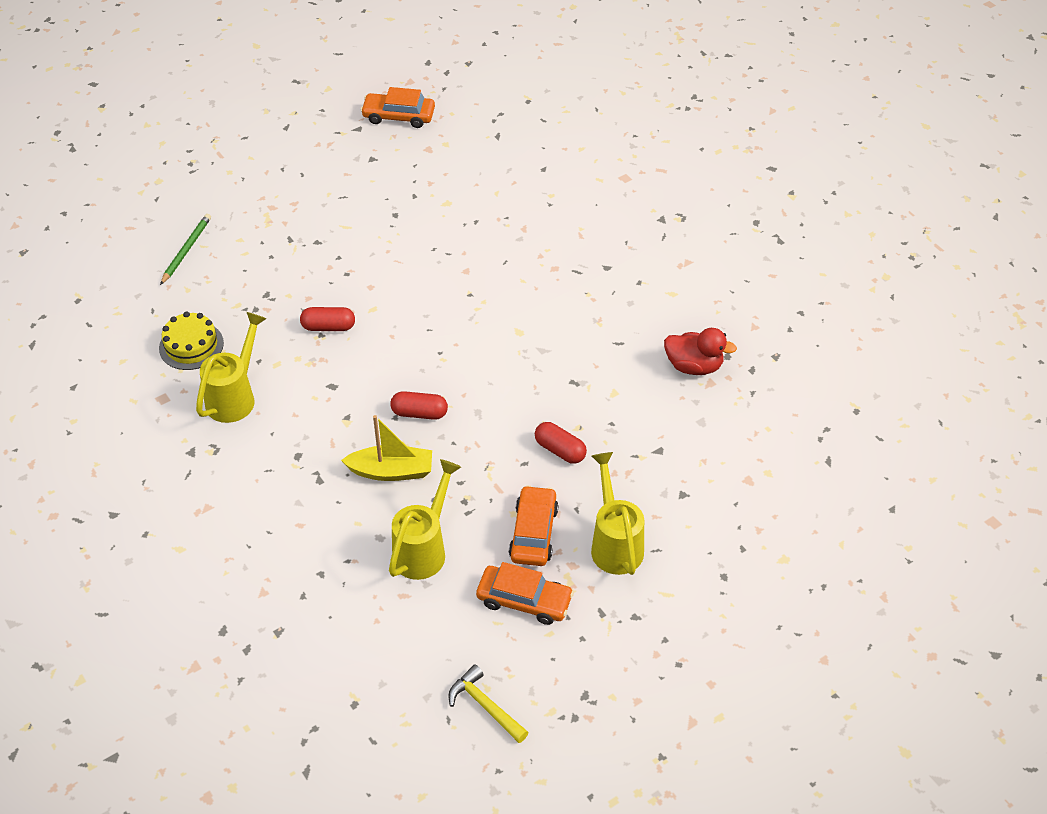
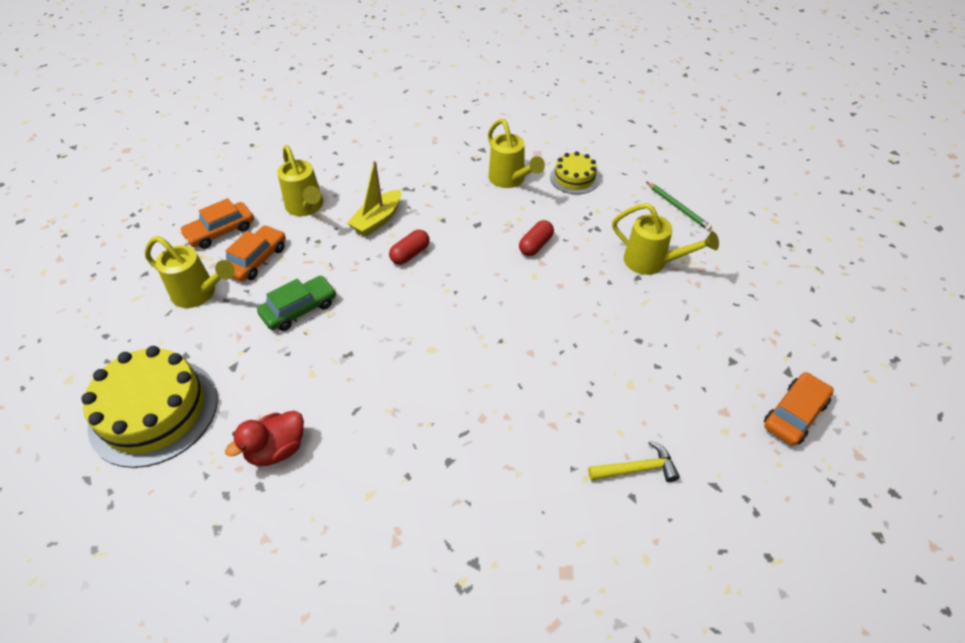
camera: 125 degrees right, 0 degrees up
(288, 239) = (652, 263): none -> yellow watering can
(485, 706) = (186, 186): yellow hammer -> yellow hammer (636, 469)
(533, 533) = (256, 260): orange car -> orange car turned 105 degrees counterclockwise
(560, 450) = (299, 309): red capsule -> green car
(745, 468) = (154, 411): none -> yellow cake

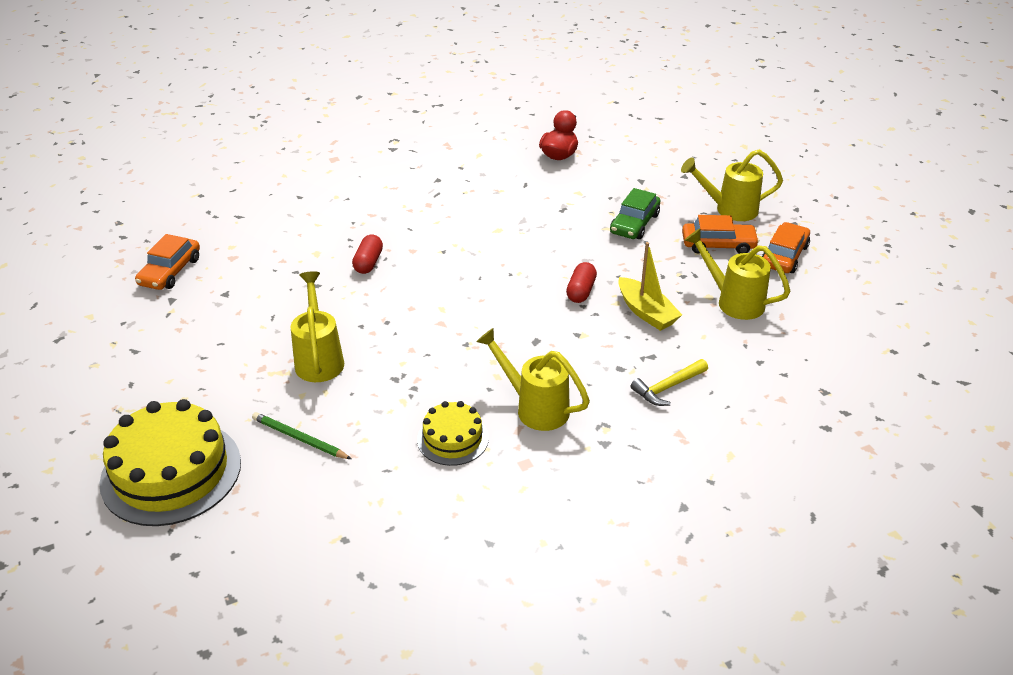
camera: 155 degrees right, 10 degrees down
(154, 411) = (663, 149): yellow cake -> yellow cake (171, 472)
(256, 260) = (718, 245): orange car -> orange car turned 90 degrees counterclockwise
(377, 220) = (646, 312): yellow boat -> yellow boat turned 135 degrees clockwise
(536, 245) = (457, 338): red capsule -> red capsule (368, 262)
(636, 469) = (299, 209): yellow hammer -> yellow hammer (668, 387)
(652, 263) = (319, 358): yellow watering can -> yellow watering can turned 75 degrees clockwise

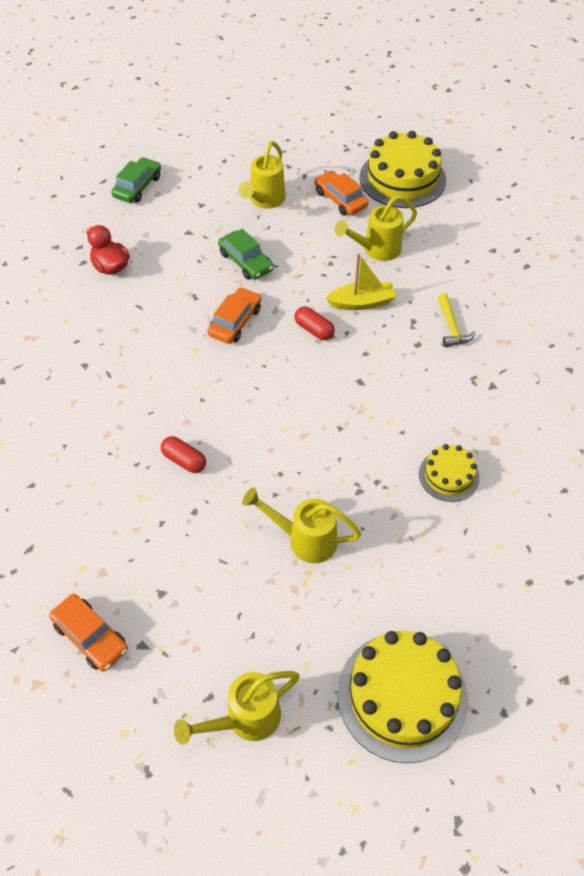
camera: 65 degrees left, 15 degrees up
(299, 438) = (402, 583): green pencil -> none
(534, 407) = (437, 412): yellow watering can -> yellow watering can (244, 719)
(671, 136) = (137, 187): none -> green car
(718, 245) = (305, 227): orange car -> orange car (235, 321)
(867, 290) = (402, 178): none -> yellow cake

